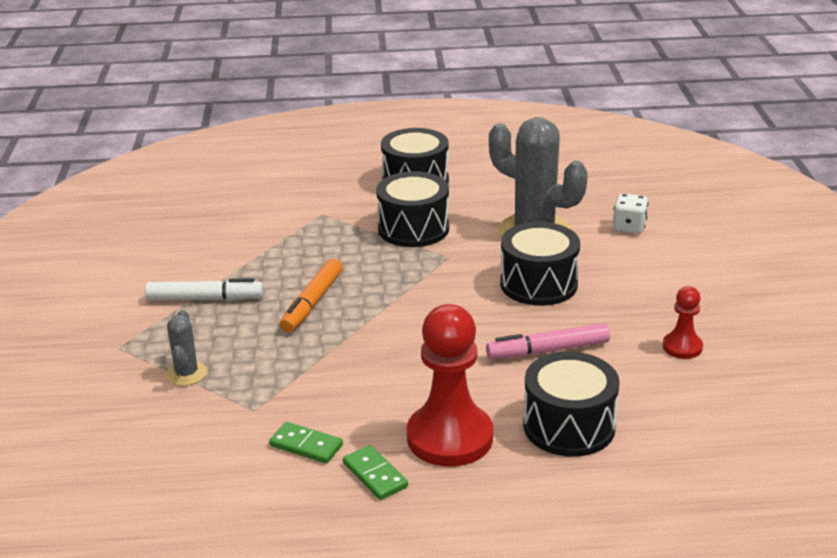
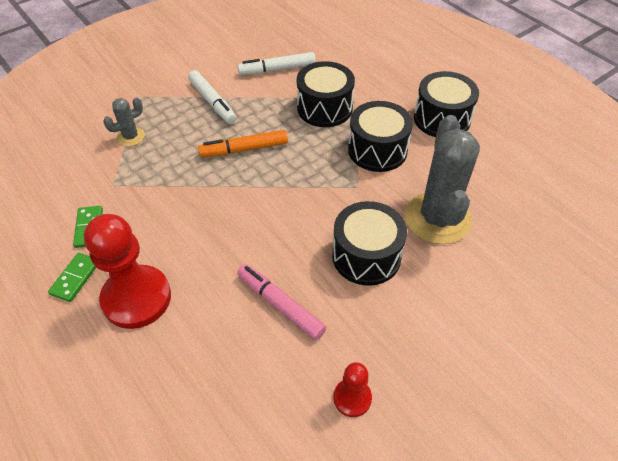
camera: 55 degrees right, 20 degrees up
(210, 240) = (277, 69): none -> white marker
(569, 426) = (190, 365): black drum -> black drum (324, 108)
(629, 227) = (506, 275): white dice -> none

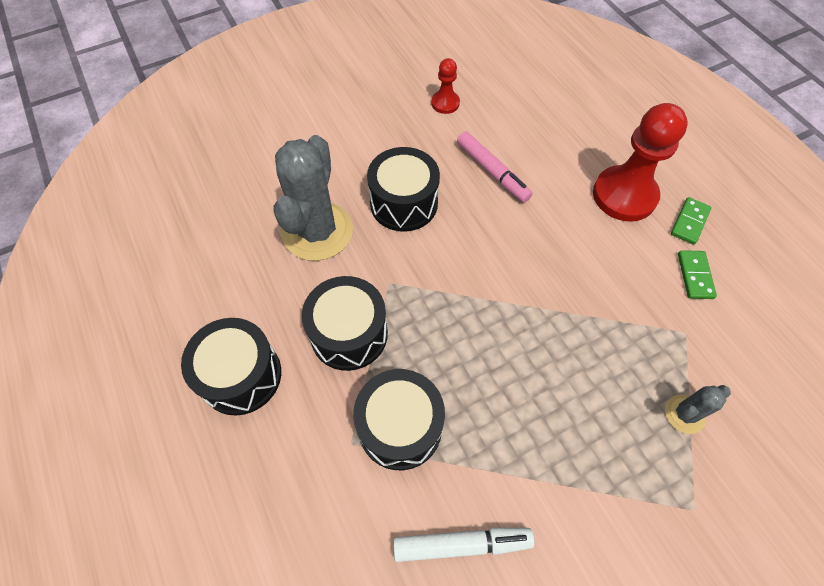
camera: 170 degrees left, 10 degrees up
(212, 102) = (572, 472): white marker -> none
(244, 149) = (522, 363): orange marker -> none

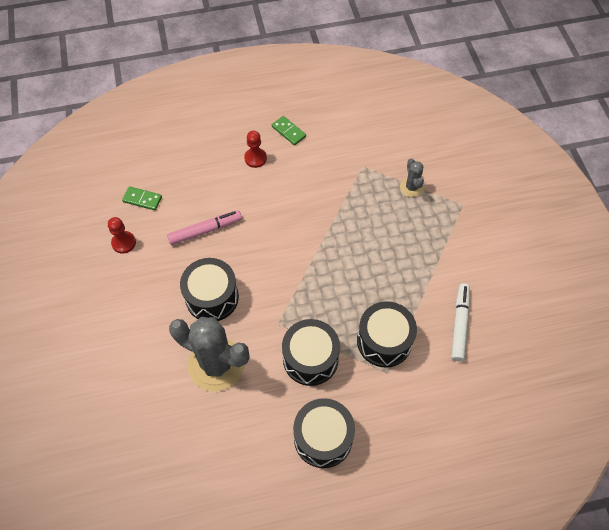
camera: 75 degrees left, 0 degrees up
(624, 195) = (255, 158): red pawn -> red pawn, size x0.50
(695, 276) = (327, 145): green domino -> green domino (142, 199)

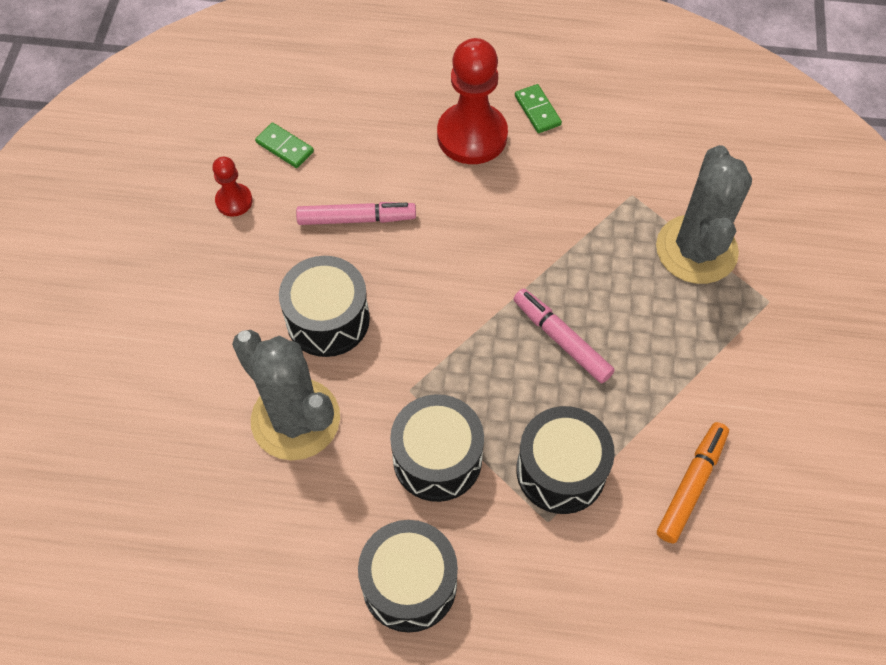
camera: 20 degrees right, 0 degrees up
(255, 158) = (472, 135): red pawn -> red pawn, size x2.00
(355, 264) = (561, 340): none -> pink marker
(411, 187) = (696, 250): grey cactus -> grey cactus, size x2.13
(459, 324) = (691, 485): white marker -> orange marker

